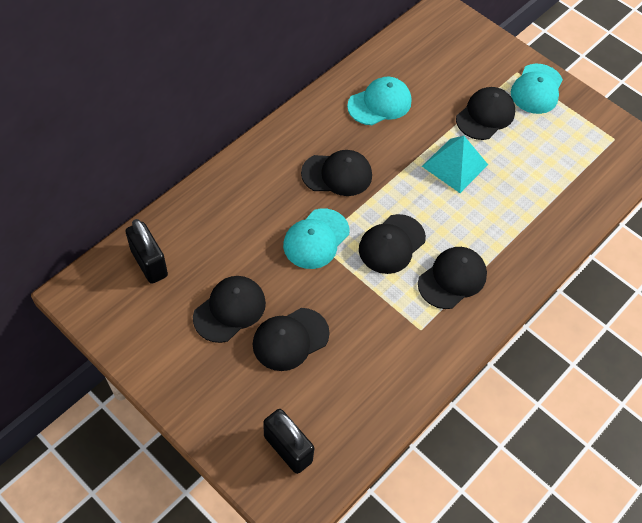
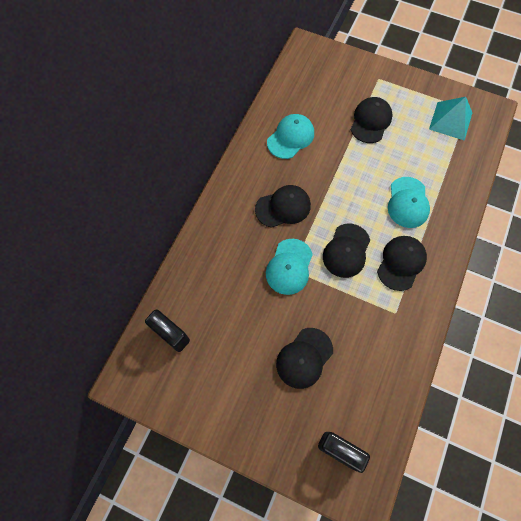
camera: 15 degrees left, 10 degrees up
(230, 310) = (249, 350): black cap -> none
(455, 165) = (365, 169): turquoise pyramid -> turquoise pyramid (450, 121)
(536, 89) = (398, 88): turquoise cap -> turquoise cap (408, 202)

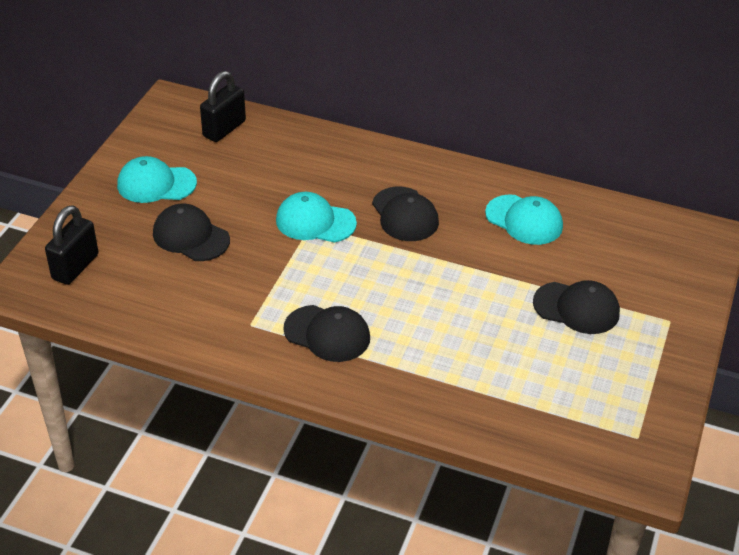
camera: 85 degrees right, 25 degrees down
(346, 250) = (343, 276): black cap -> none
(408, 202) = (431, 346): turquoise cap -> turquoise cap (156, 184)
(450, 121) = (604, 411): turquoise pyramid -> none

